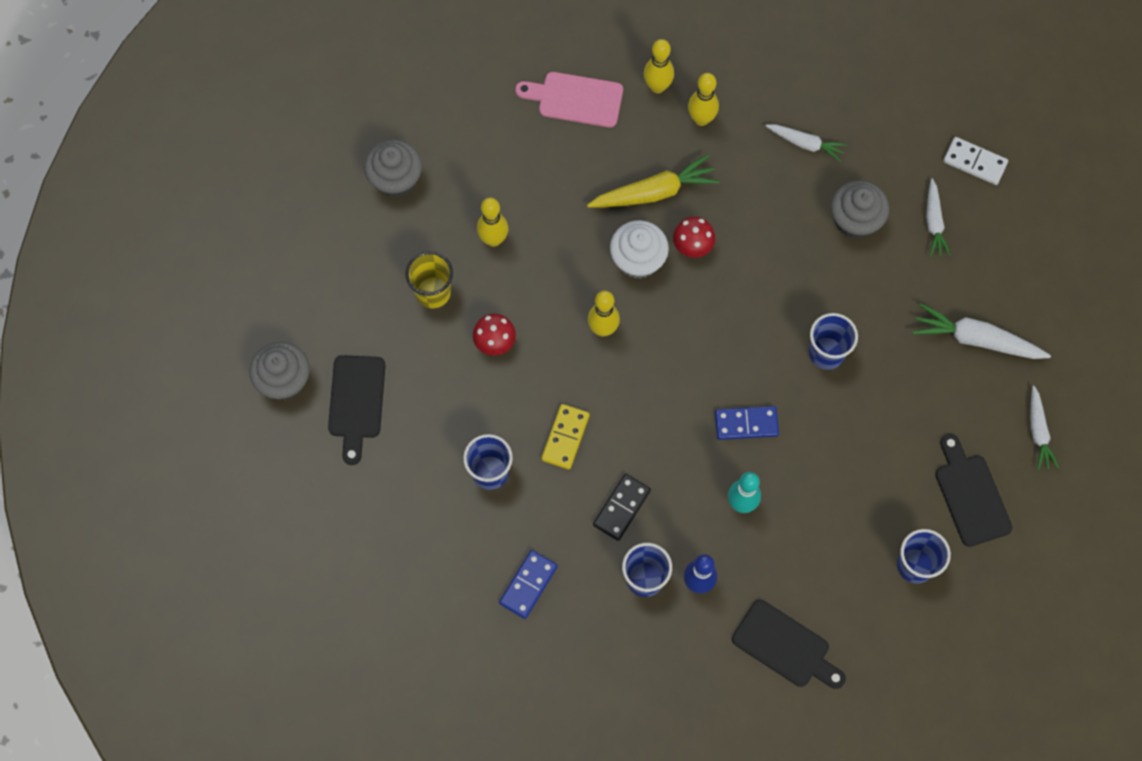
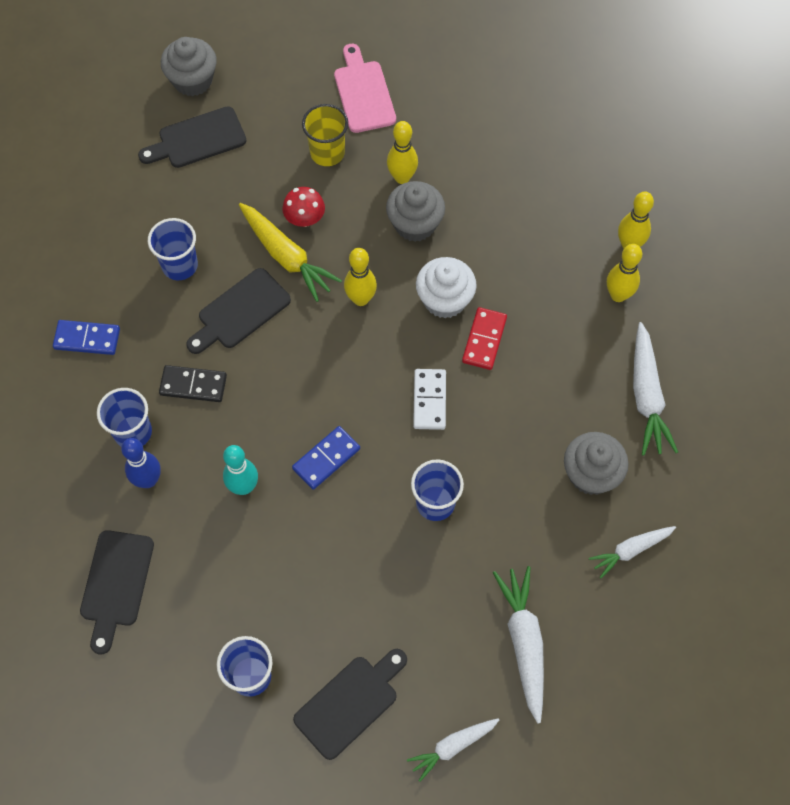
camera: 65 degrees right, 5 degrees down
(396, 179) = (418, 82): grey cupcake -> grey cupcake (415, 224)
(565, 437) = (240, 311): yellow domino -> black cutting board
(575, 99) = (576, 184): pink cutting board -> pink cutting board (363, 93)
(654, 192) = (520, 286): yellow carrot -> yellow carrot (286, 256)
(692, 245) = (484, 340): red mushroom -> red domino
(746, 423) = (326, 459): blue domino -> blue domino turned 75 degrees clockwise
(805, 144) = (646, 396): white carrot -> white carrot, size x1.60
(975, 162) = (721, 565): white domino -> white domino (429, 400)

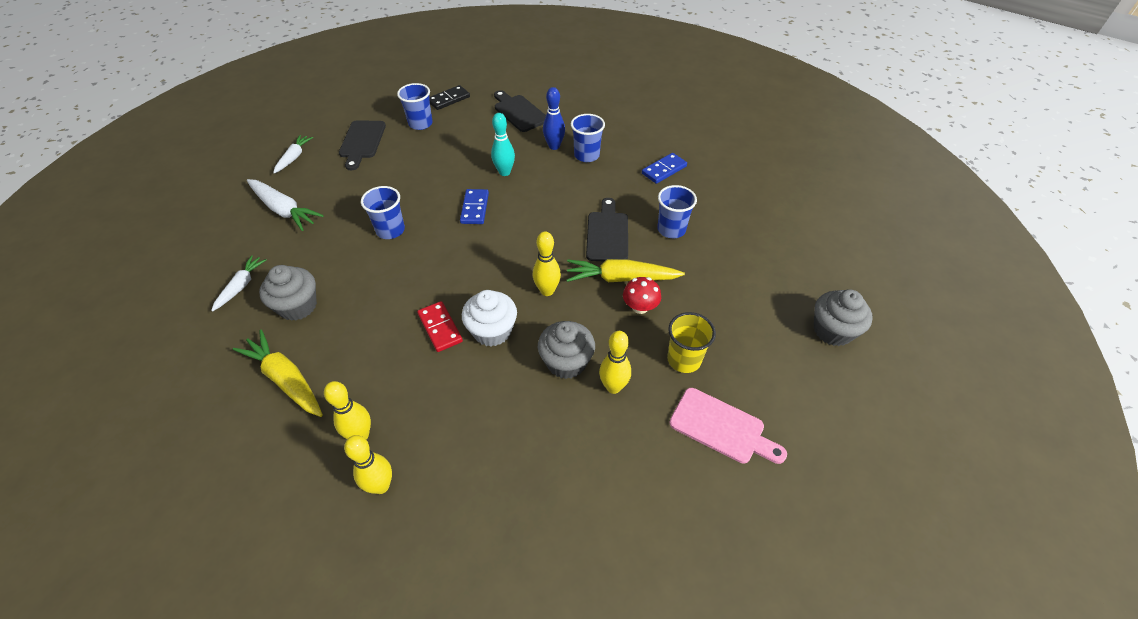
camera: 135 degrees right, 15 degrees down
(193, 385) = (585, 189): black domino -> black domino (449, 99)
(197, 139) = (769, 298): black cutting board -> none
(429, 400) = (443, 271): white domino -> none
(646, 396) = (286, 379): white carrot -> yellow carrot

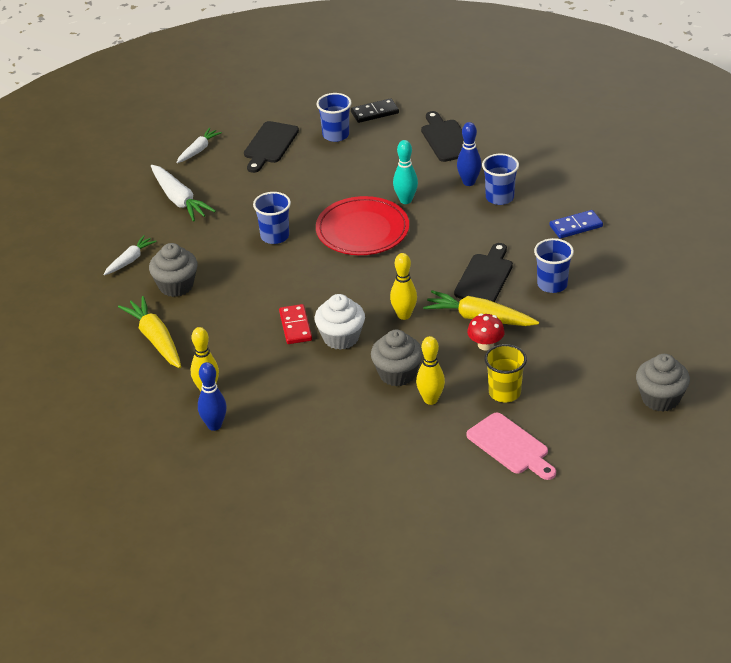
camera: 20 degrees right, 10 degrees down
(381, 486) = (214, 425): yellow bowling pin -> blue bowling pin
(474, 208) = (362, 230): blue domino -> red plate

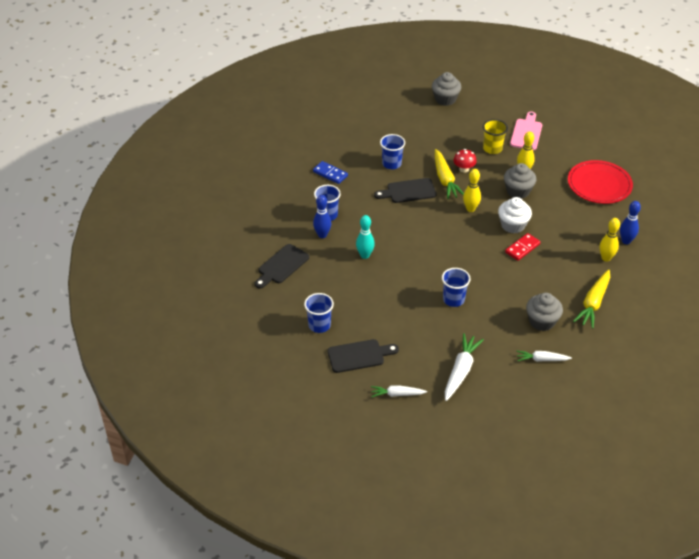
camera: 125 degrees left, 5 degrees up
(362, 230) = (411, 261): red plate -> red plate (599, 185)
(374, 112) = (276, 317): black domino -> none

